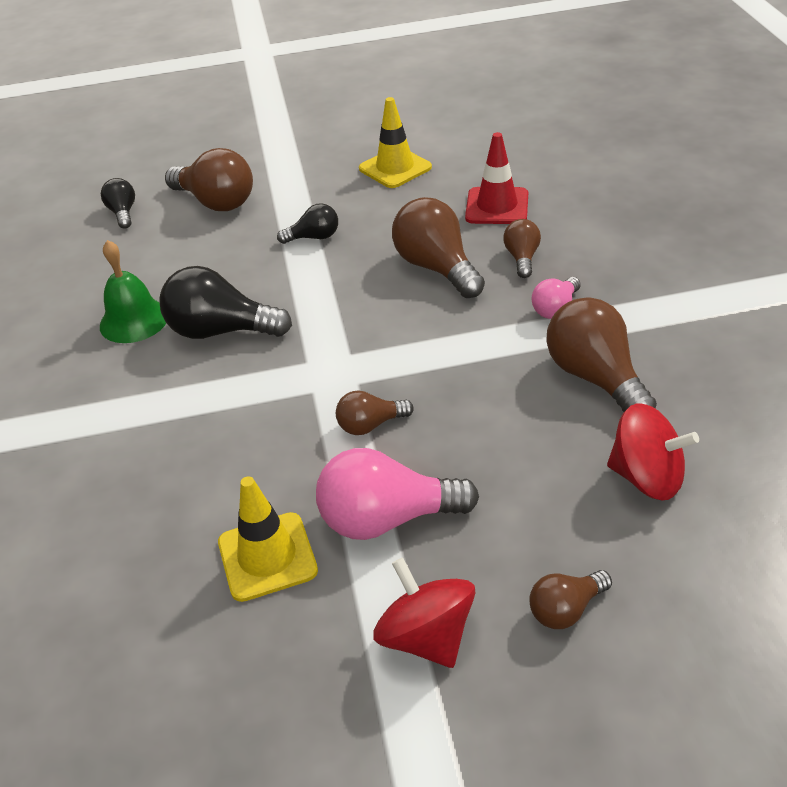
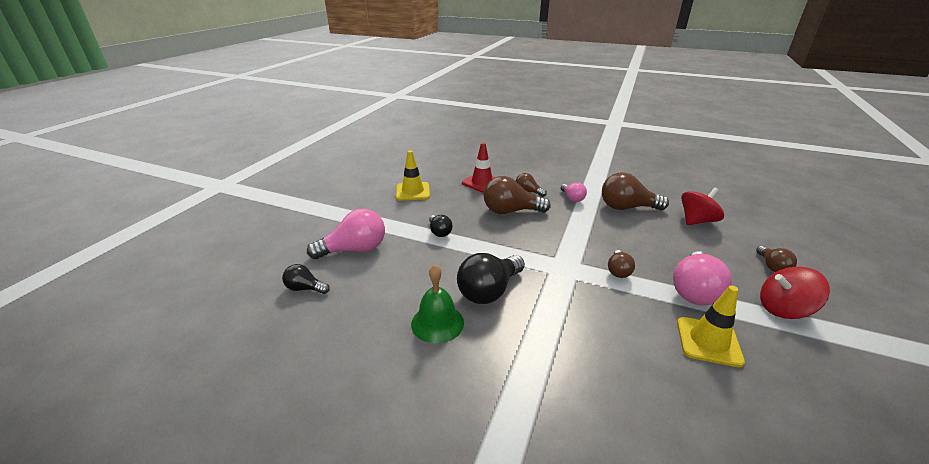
camera: 60 degrees left, 10 degrees down
(216, 202) = (355, 250): brown light bulb -> pink light bulb
(314, 237) = (439, 232): black light bulb -> black light bulb turned 135 degrees clockwise

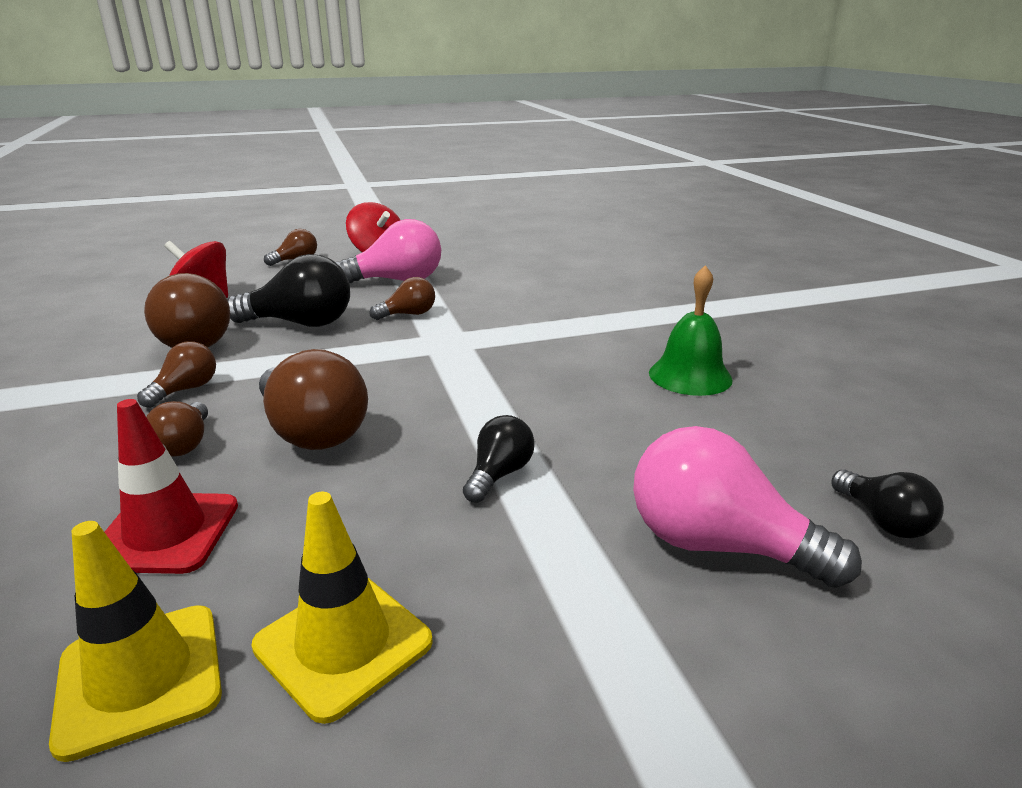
camera: 130 degrees left, 5 degrees down
(489, 291) = (578, 368): black light bulb -> black light bulb (300, 323)
(572, 198) = (185, 390): pink light bulb -> brown light bulb
(708, 341) = (475, 269): yellow traffic cone -> yellow traffic cone (140, 678)

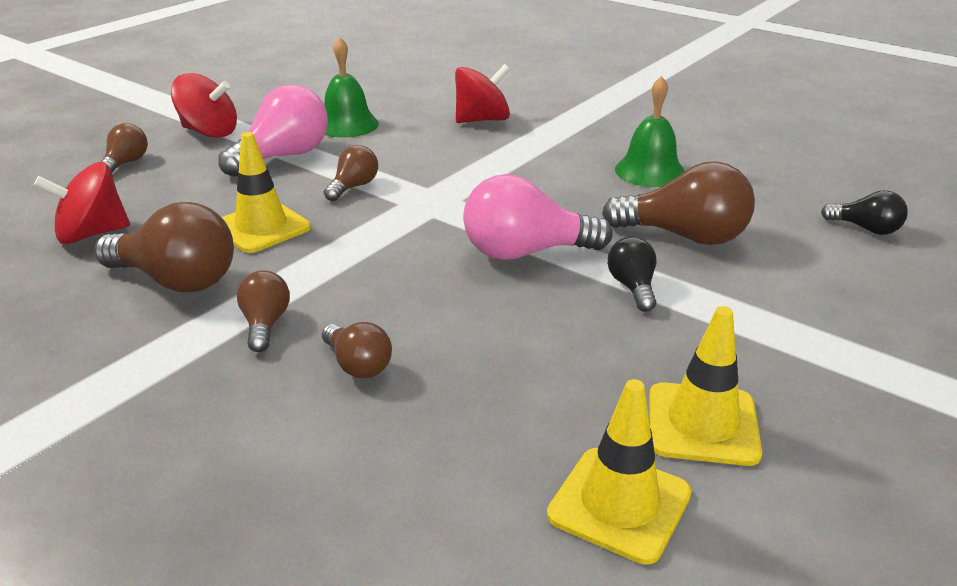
camera: 35 degrees left, 5 degrees up
(166, 533) = (470, 426): red traffic cone -> none
(300, 323) = (261, 227): black light bulb -> yellow traffic cone
(312, 432) = (448, 312): brown light bulb -> brown light bulb (684, 236)
(479, 270) = (347, 124): none -> green bell
(593, 292) = (482, 120): none -> red spinning top
(718, 545) = (810, 277): pink light bulb -> pink light bulb (525, 252)

